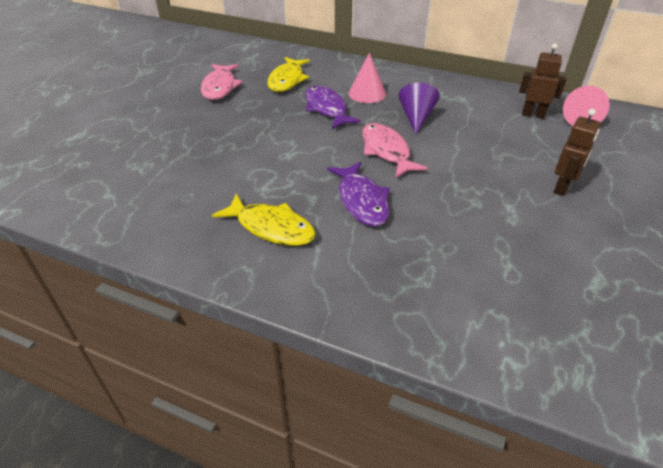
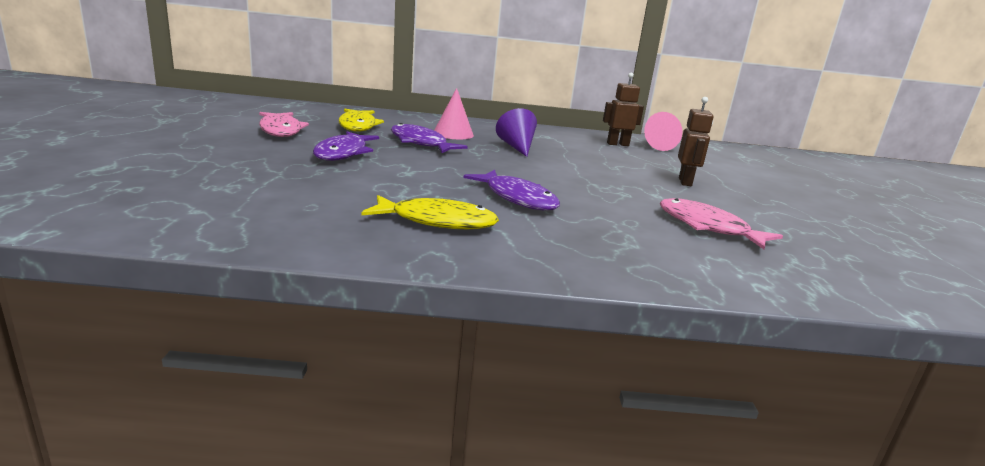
camera: 25 degrees left, 20 degrees down
(251, 123) = (343, 153): none -> purple fish
(386, 151) = (509, 167): pink fish -> pink fish (707, 227)

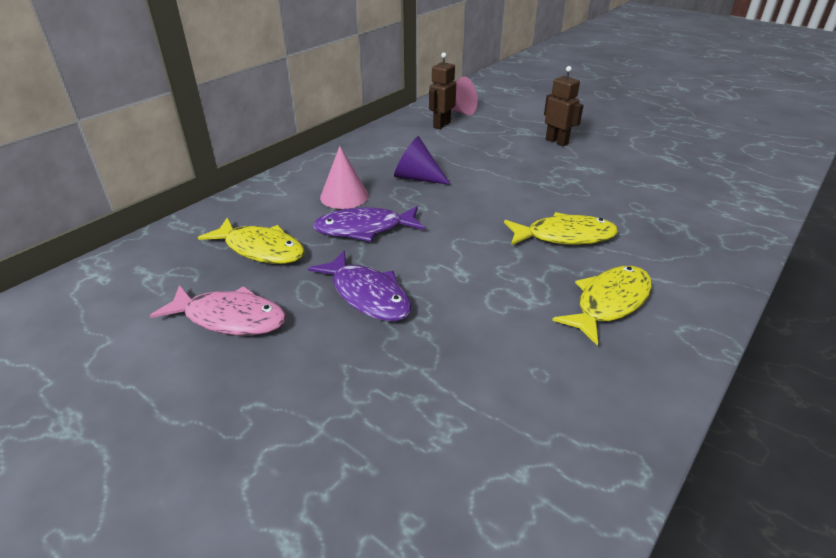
camera: 50 degrees left, 15 degrees up
(517, 198) = (565, 236): purple fish -> yellow fish
(707, 227) = (656, 179): pink fish -> none

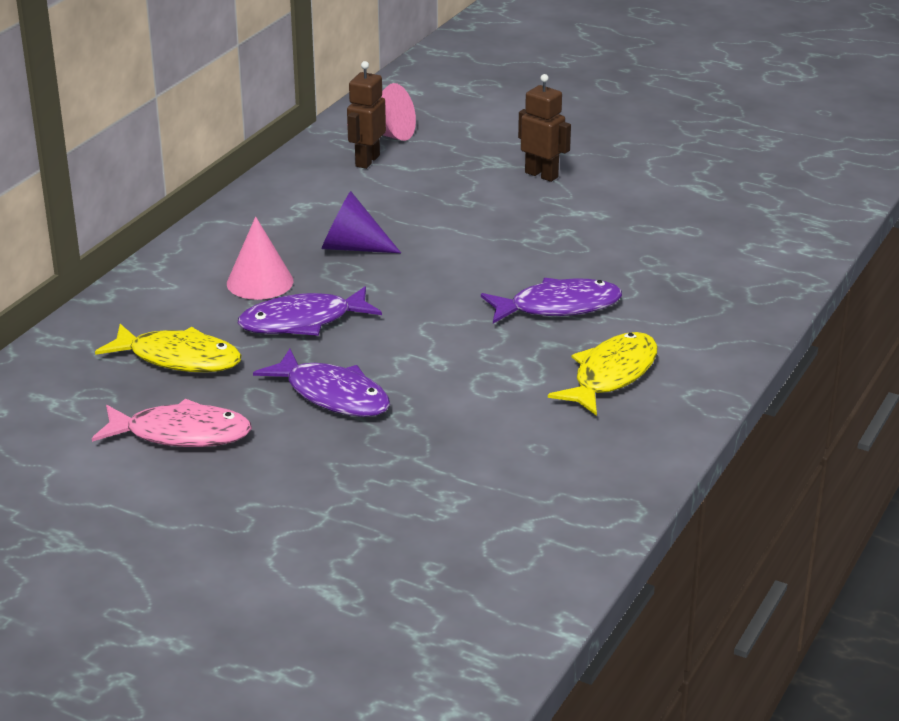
camera: 10 degrees left, 5 degrees down
(565, 236) = (558, 307): yellow fish -> purple fish

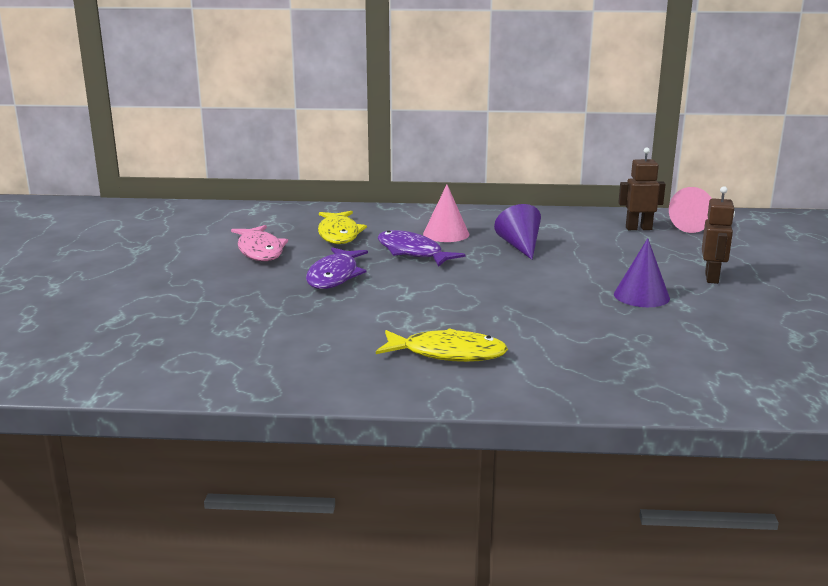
camera: 65 degrees right, 10 degrees down
(554, 226) = (641, 296): none -> purple cone
(558, 307) = (524, 318): purple fish -> none

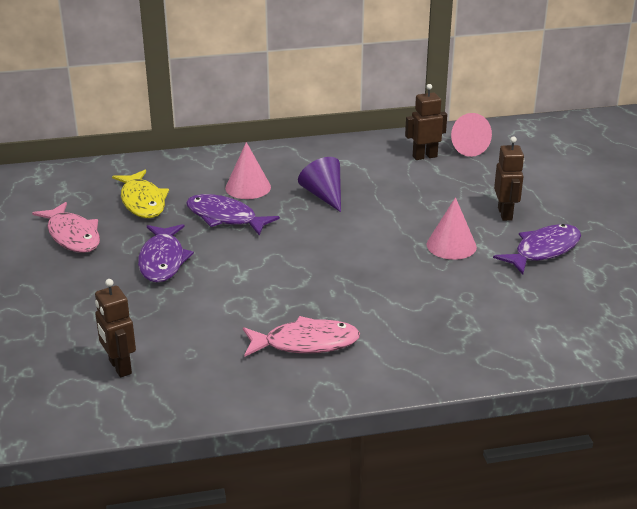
camera: 15 degrees left, 10 degrees up
(247, 348) = (119, 367): none -> brown robot
(448, 353) = (306, 343): yellow fish -> pink fish
(641, 296) = (451, 245): purple cone -> pink cone
(747, 310) = (543, 250): none -> purple fish

